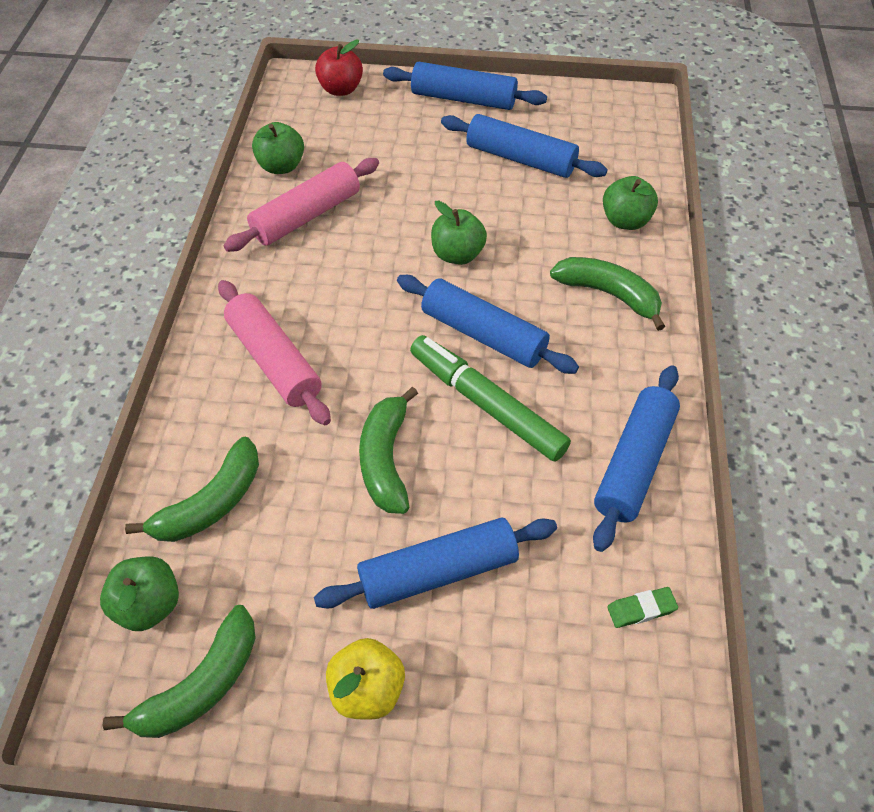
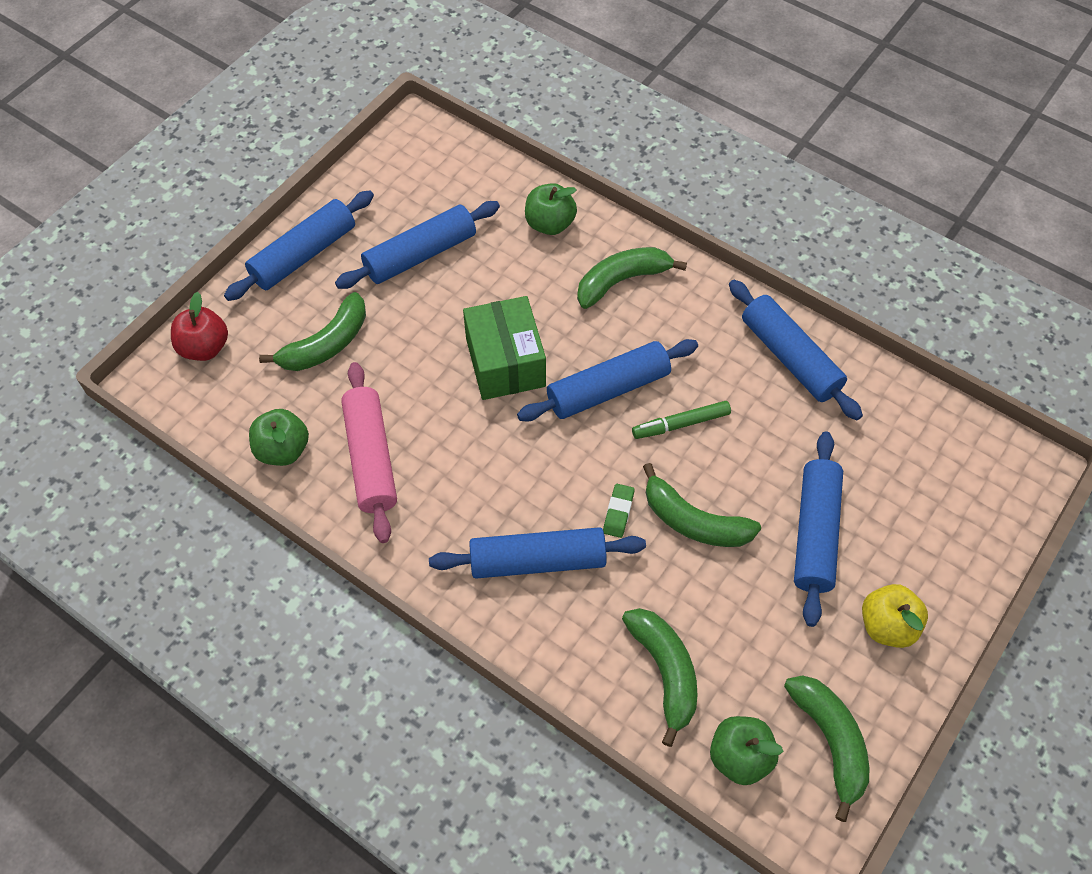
camera: 60 degrees left, 5 degrees up
(274, 360) = (537, 560): pink rolling pin -> blue rolling pin
(392, 146) = (326, 344): none -> green banana
(457, 254) = (505, 362): green apple -> green box
(486, 404) = (681, 424): green marker -> green marker, size x0.58
(641, 609) = (907, 421): green eraser -> green eraser (618, 512)

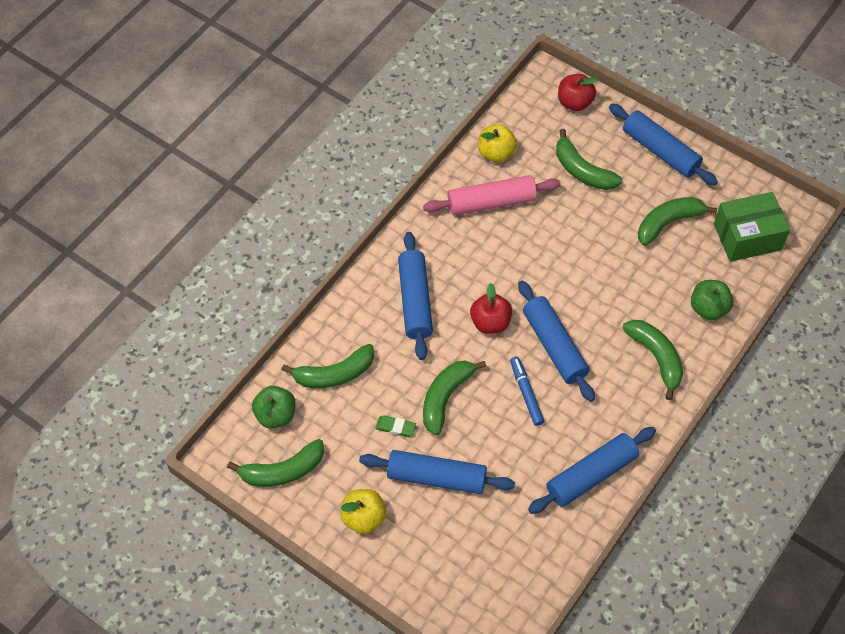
camera: 90 degrees right, 0 degrees up
(283, 450) = (496, 153): green apple -> yellow apple
(420, 254) = (668, 223): blue rolling pin -> green banana
(505, 362) = (574, 280): green box -> green box (747, 237)
(573, 463) = (490, 322): none -> red apple
(618, 512) = (452, 350): green eraser -> green eraser (395, 427)
(681, 424) = (526, 393): green marker -> blue marker

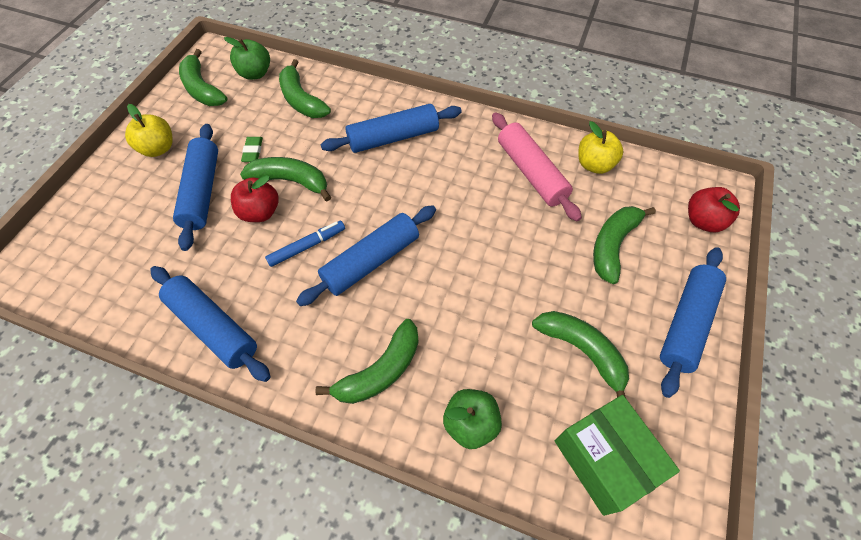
camera: 75 degrees right, 0 degrees up
(490, 322) = (385, 200): red apple -> red apple (260, 212)

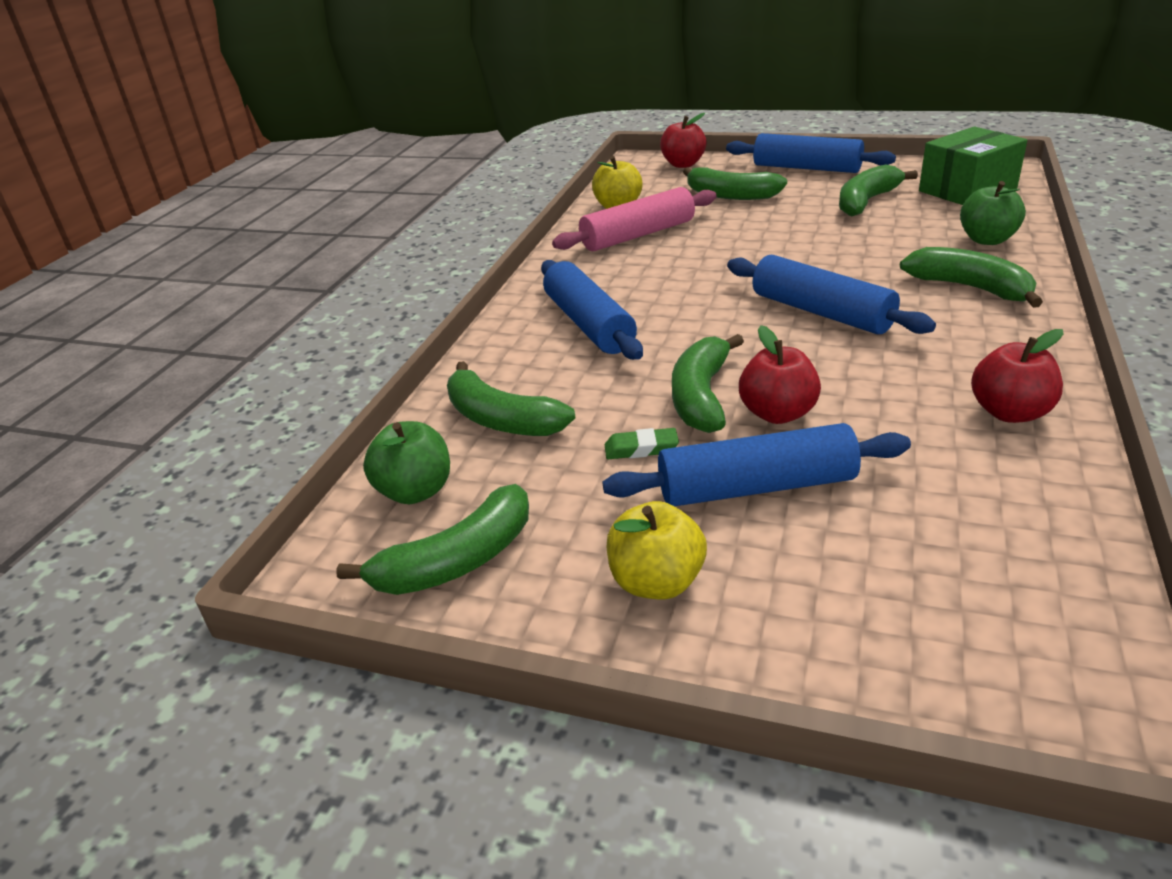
camera: 90 degrees left, 25 degrees down
(213, 327) = (1010, 412): blue rolling pin -> red apple
(301, 100) = (501, 419): green banana -> green banana turned 75 degrees clockwise
(307, 246) = (822, 361): blue marker -> none

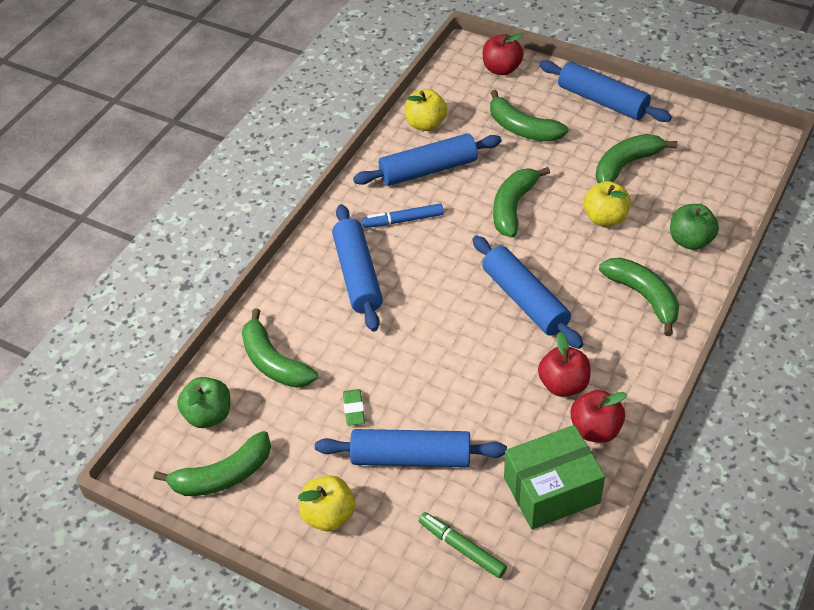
camera: 10 degrees right, 15 degrees up
(627, 274) = (403, 220): none -> blue marker
(638, 235) = (428, 169): pink rolling pin -> blue rolling pin
(641, 448) = (354, 409): green eraser -> green eraser turned 75 degrees clockwise
(701, 396) = (408, 369): green banana -> green banana (513, 207)
(777, 413) = (450, 397): red apple -> red apple (563, 384)
(872, 238) = (605, 218): none -> yellow apple
(907, 586) = (462, 548): none -> green marker
(967, 190) = (715, 167): green box -> green box (551, 490)

